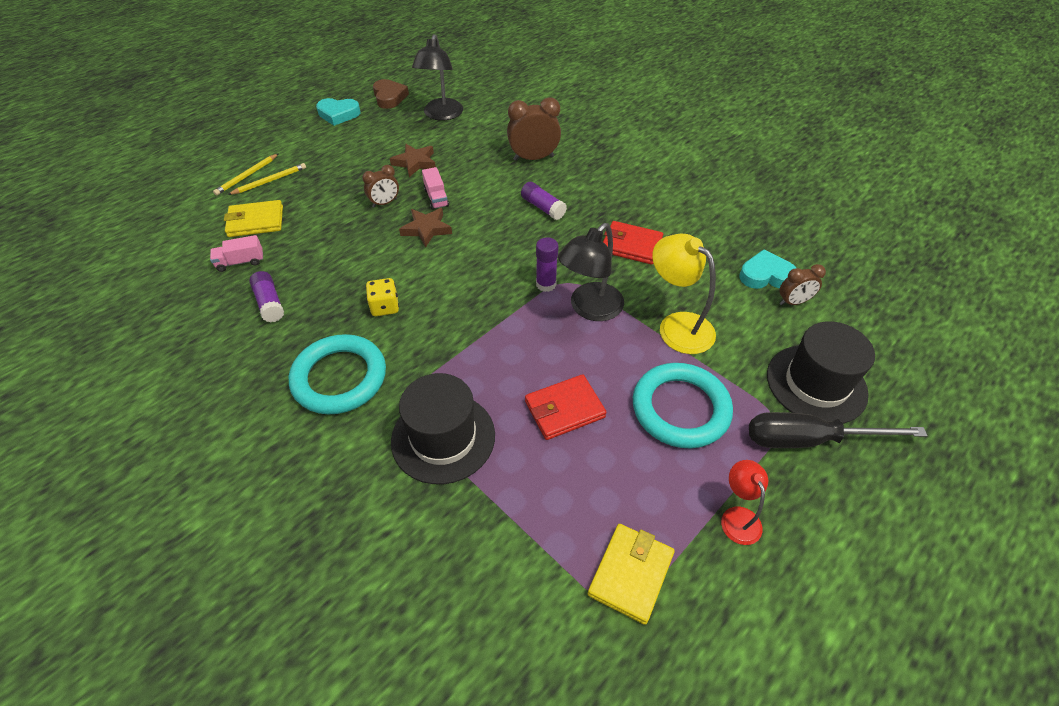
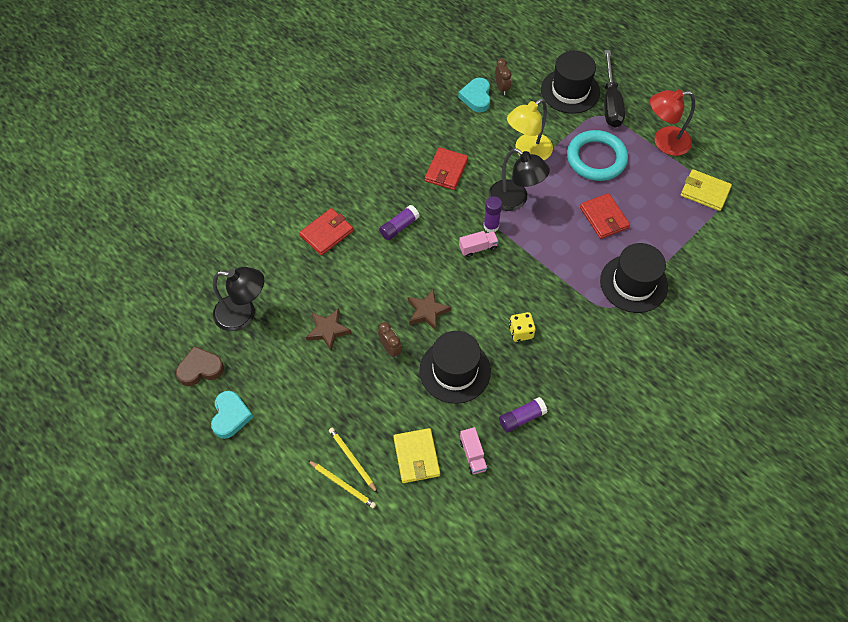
camera: 90 degrees left, 10 degrees up
(339, 378) = (592, 352): turquoise ring -> none
(346, 250) = (455, 371): none -> black hat
(436, 198) = (383, 308): pink truck -> pink truck (478, 248)
(533, 158) = (326, 233): brown clock -> red wallet
(738, 517) = (664, 142): red lamp -> red lamp, size x1.72

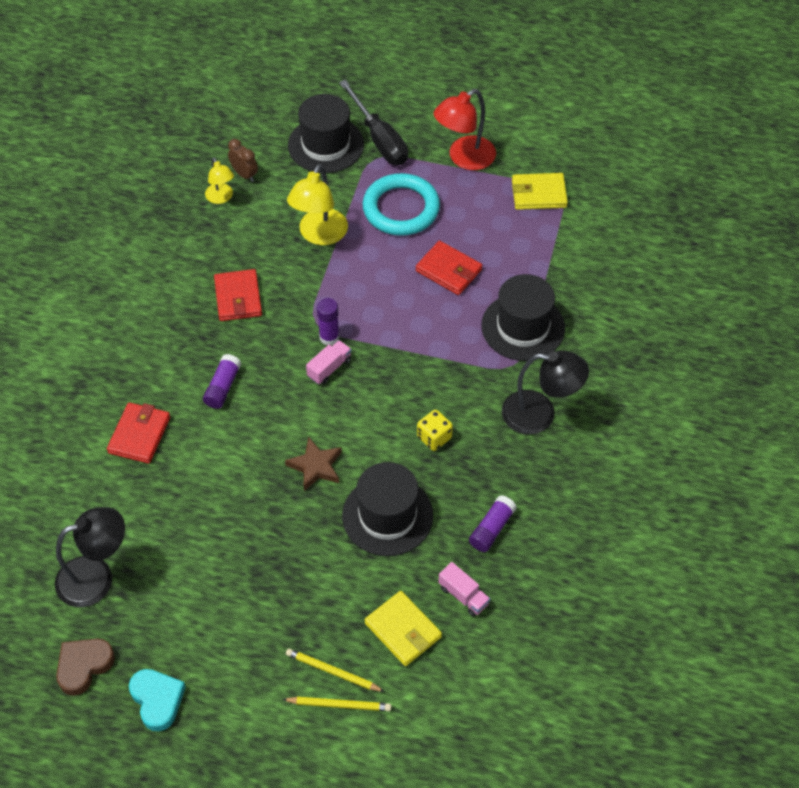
camera: 30 degrees left, 5 degrees down
(328, 330) = (212, 544): brown star -> none
(390, 349) = (299, 528): brown clock -> none
(476, 97) = (221, 198): turquoise heart -> yellow lamp
(515, 200) = (338, 296): black lamp -> black lamp (540, 414)

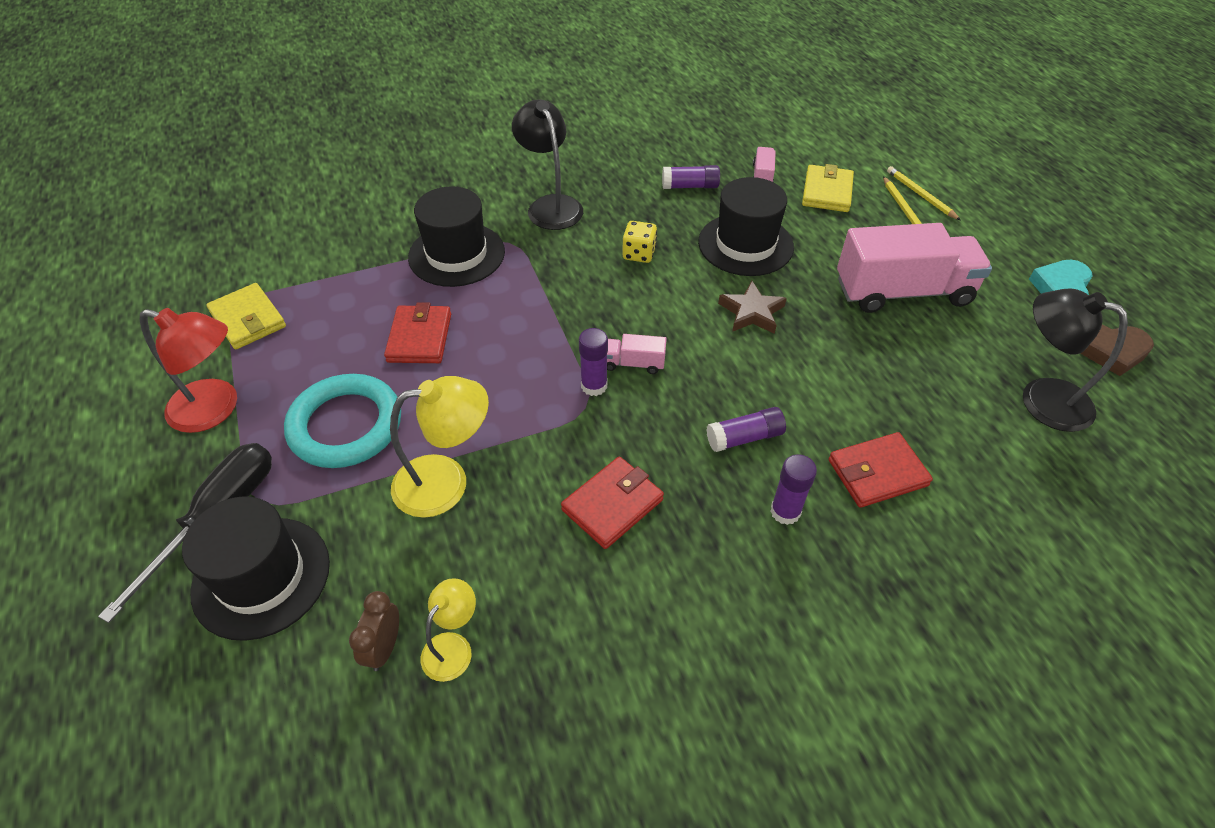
camera: 125 degrees left, 5 degrees down
(160, 371) = (785, 511): none -> purple glue stick
(250, 581) = (903, 292): none -> pink truck

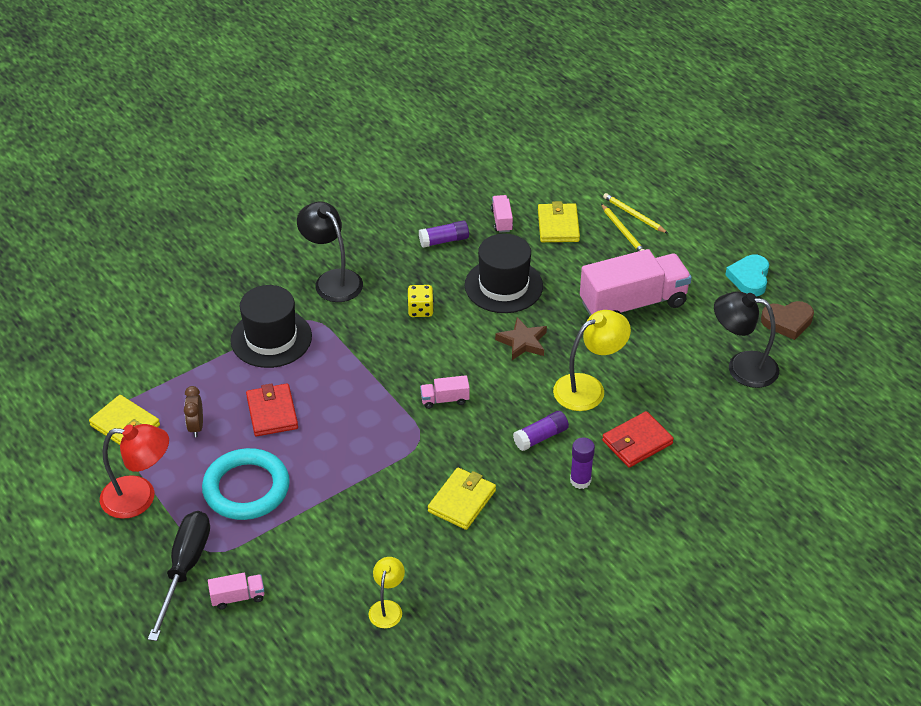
camera: 15 degrees left, 5 degrees down
(261, 577) = (238, 597): black hat -> pink truck
(384, 647) = (342, 618): brown clock -> brown clock (196, 426)
(446, 482) = (339, 511): yellow lamp -> yellow lamp (588, 388)
(594, 386) = (421, 422): purple glue stick -> none
(612, 505) = (462, 501): red wallet -> yellow wallet

